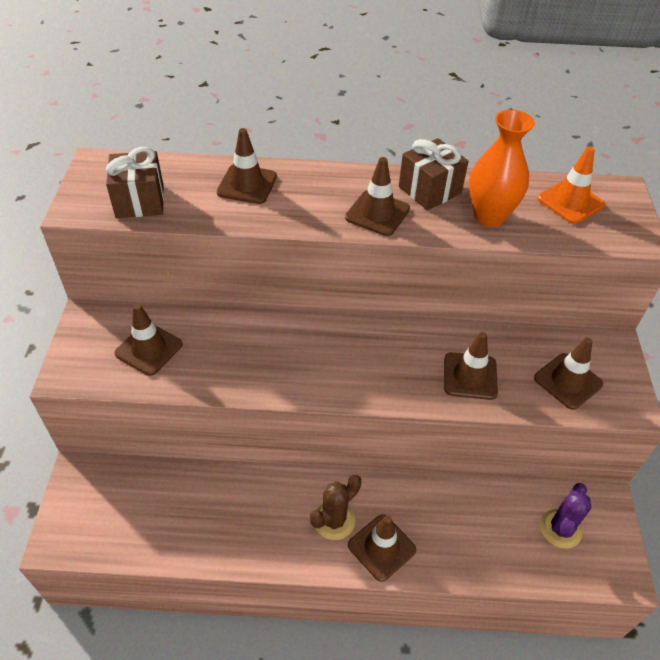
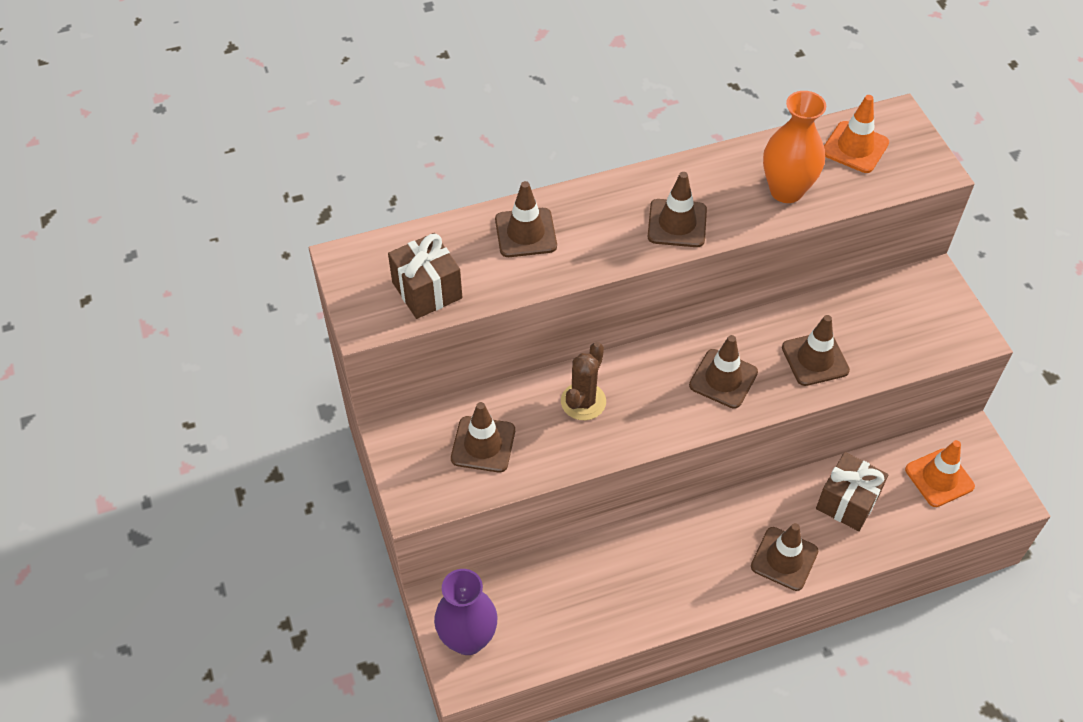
camera: 20 degrees left, 5 degrees up
(79, 510) = (468, 639): none -> purple vase
(334, 520) = (726, 551): brown cactus -> brown cactus (583, 401)
(429, 190) = (713, 178): brown gift -> brown gift (847, 502)
(560, 529) = (939, 478): purple cactus -> orange traffic cone
(568, 381) = (907, 332): brown traffic cone -> brown traffic cone (723, 379)

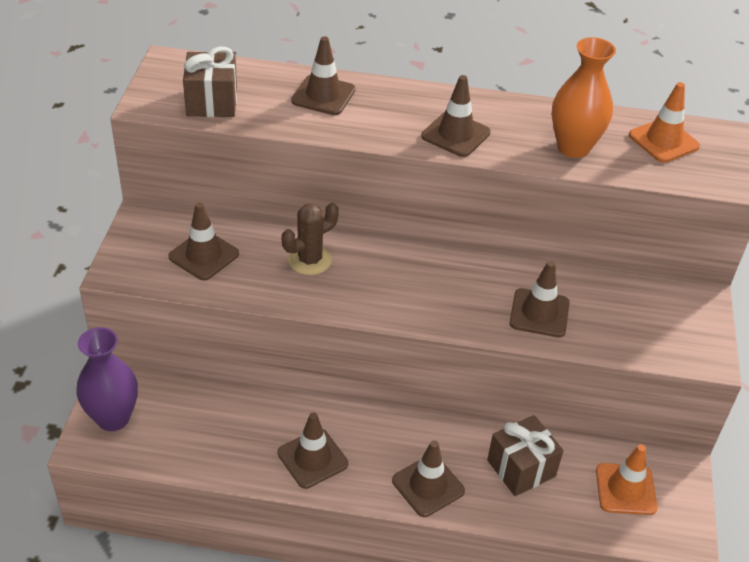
camera: 25 degrees right, 10 degrees down
(723, 379) = (443, 293): brown traffic cone -> brown traffic cone (312, 458)

